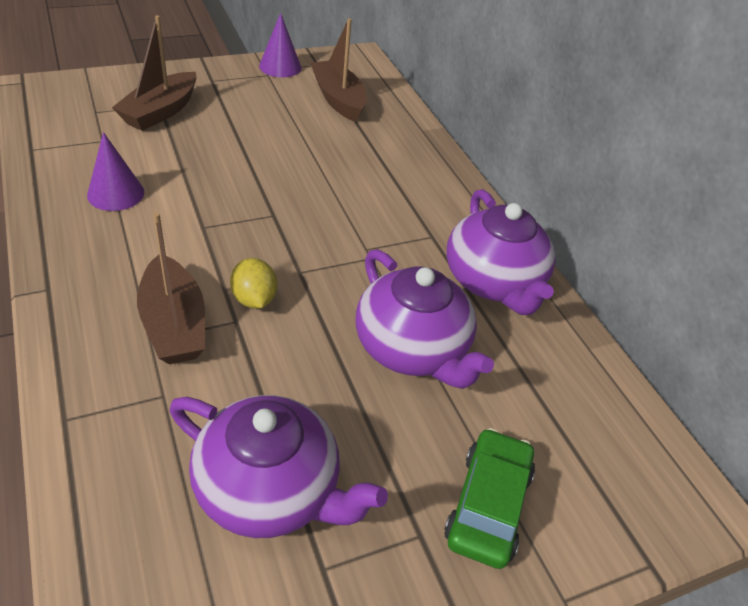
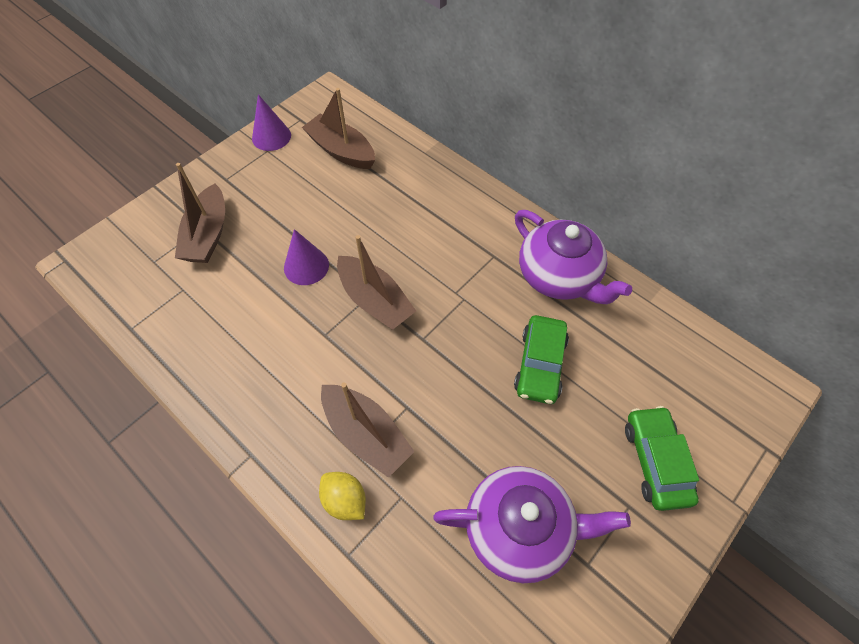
camera: 20 degrees left, 15 degrees up
(116, 193) = (234, 338): purple cone -> purple cone (306, 266)
(254, 299) = (407, 381): yellow lemon -> yellow lemon (345, 500)
(276, 221) = (375, 301): none -> brown boat
(412, 349) = (540, 364): purple teapot -> green car

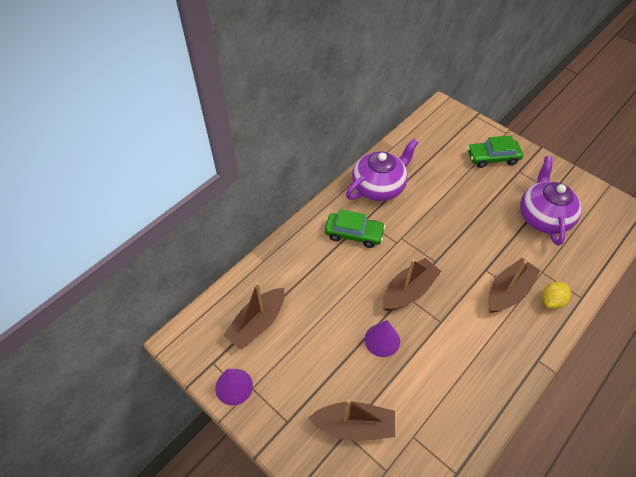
camera: 90 degrees left, 5 degrees down
(540, 364) = (444, 201): green car -> green car (354, 234)

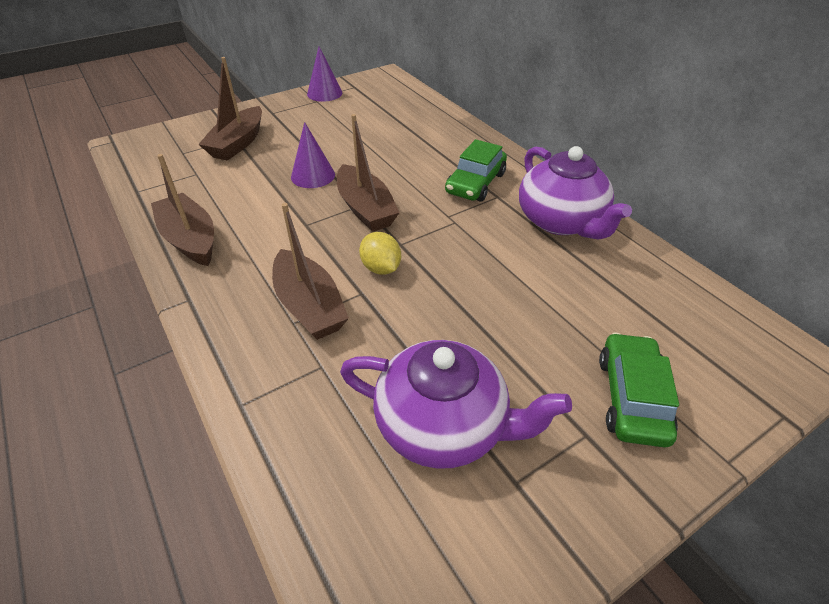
camera: 105 degrees right, 10 degrees down
(257, 323) = (381, 109): brown boat -> brown boat (190, 239)
(551, 301) = (261, 355): yellow lemon -> yellow lemon (381, 268)

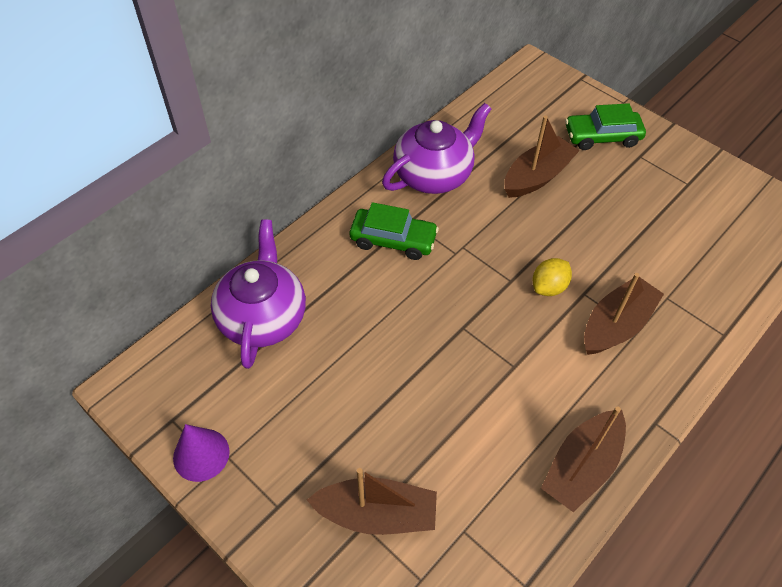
camera: 105 degrees left, 10 degrees up
(313, 175) = (425, 391): purple cone -> none
(365, 209) = (469, 321): brown boat -> brown boat (537, 176)
(443, 425) = (672, 220): purple teapot -> purple teapot (263, 317)

